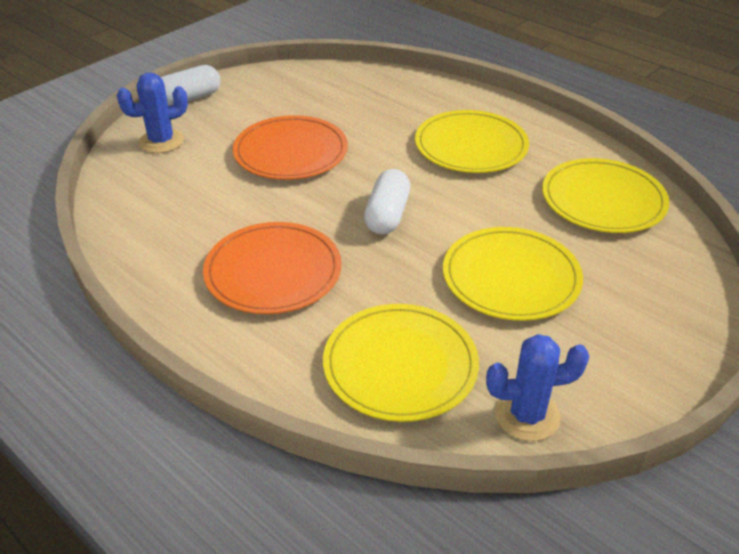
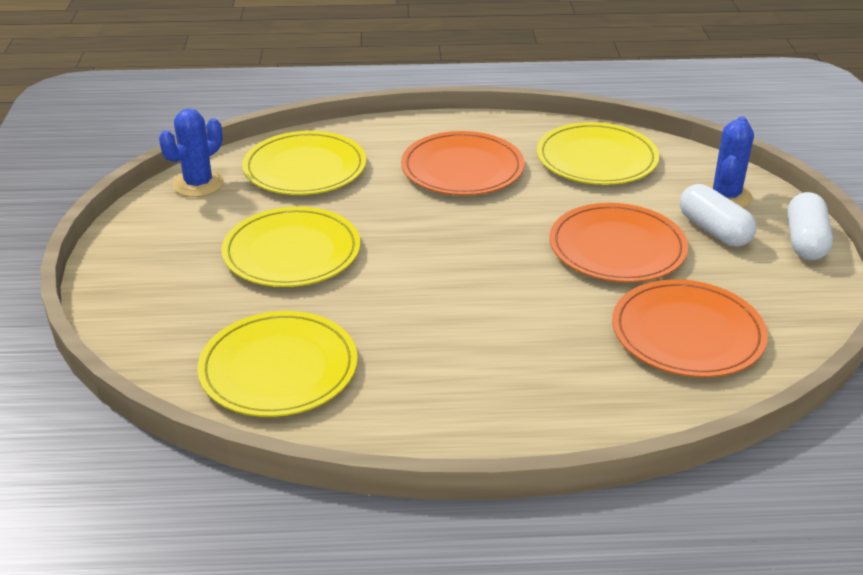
camera: 135 degrees right, 5 degrees down
(346, 98) = (687, 333): none -> orange plate
(387, 215) = (449, 244): white capsule -> white capsule (714, 230)
(471, 146) = (478, 354): yellow plate -> yellow plate (596, 159)

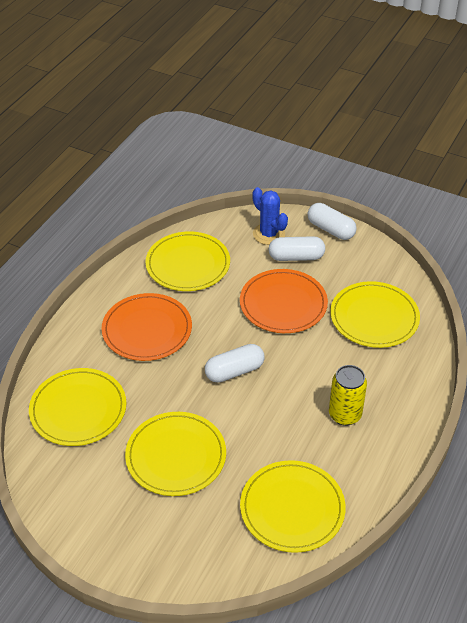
camera: 60 degrees left, 10 degrees up
(198, 184) = (49, 478): blue cactus -> none
(461, 249) = (234, 371): none -> white capsule
(476, 364) = (345, 415): none -> yellow can
(687, 333) = (374, 317): orange plate -> yellow plate

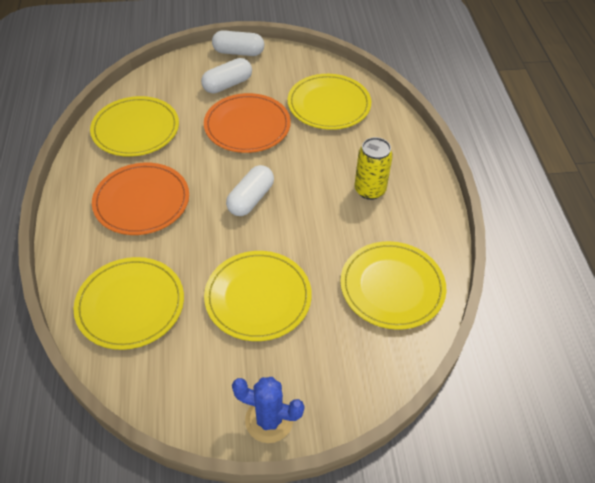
camera: 35 degrees left, 5 degrees up
(269, 234) = (189, 76): blue cactus -> blue cactus (269, 420)

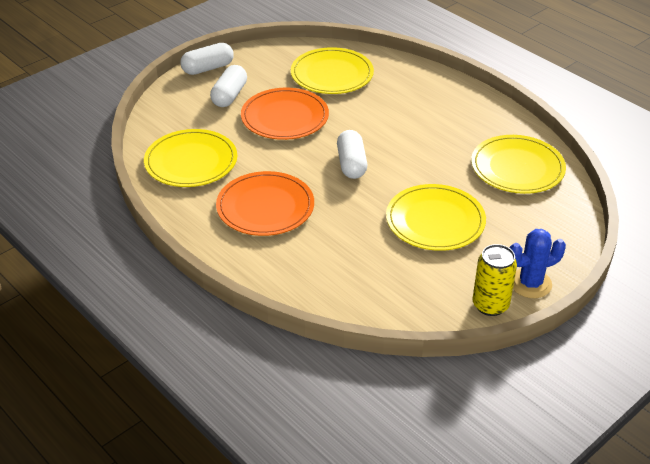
camera: 35 degrees left, 10 degrees down
(130, 305) = (347, 274): yellow plate -> none
(370, 190) = (432, 117): yellow can -> yellow can (490, 305)

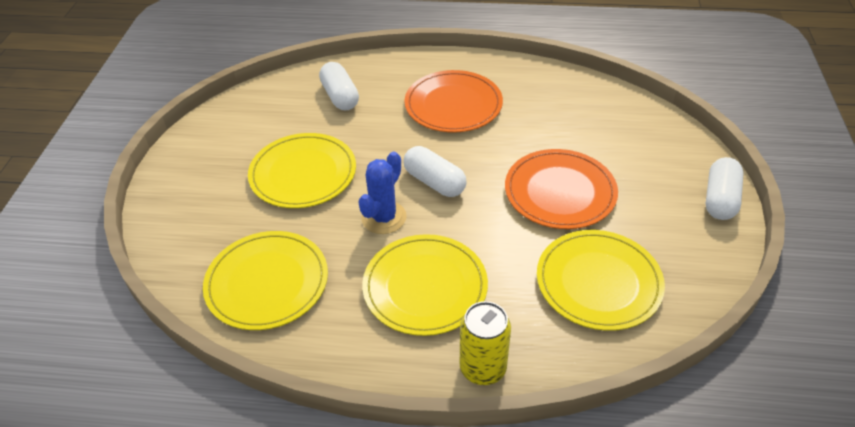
camera: 140 degrees right, 5 degrees up
(191, 161) = (563, 103): yellow plate -> yellow plate (425, 287)
(229, 96) = (644, 181): white capsule -> white capsule (340, 96)
(490, 305) = (201, 133): yellow can -> yellow can (483, 368)
(530, 284) = (178, 166): blue cactus -> blue cactus (384, 217)

